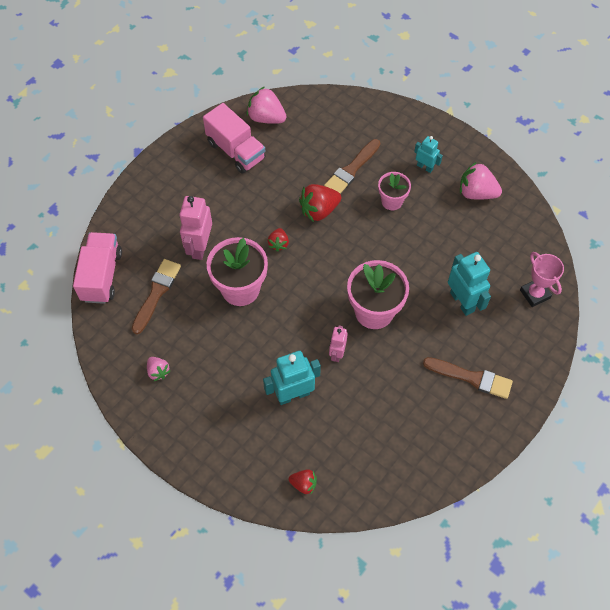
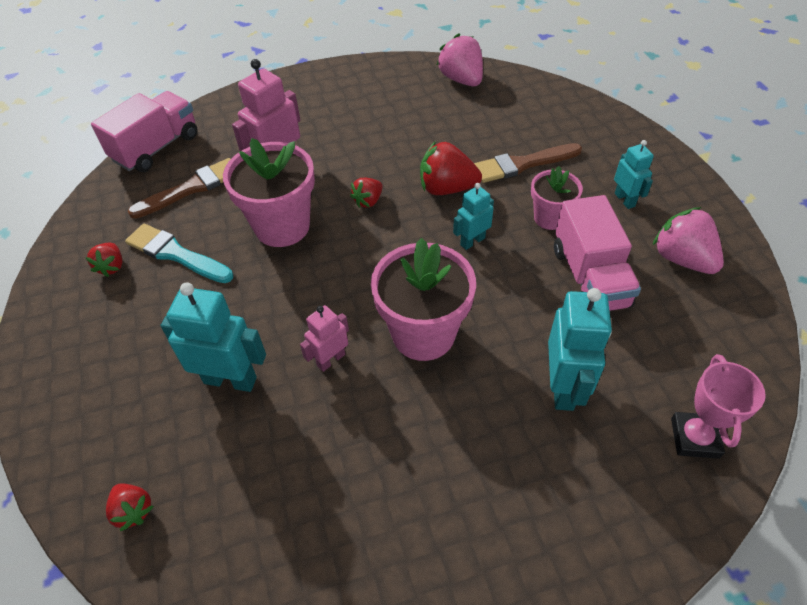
camera: 35 degrees right, 10 degrees down
(158, 371) = (112, 267): pink strawberry -> red strawberry
(191, 342) = (176, 254): none -> turquoise brush
(236, 150) = (401, 96): pink truck -> pink truck (589, 277)
(359, 240) = (472, 241): none -> turquoise robot
(471, 378) = (500, 507): brown brush -> none

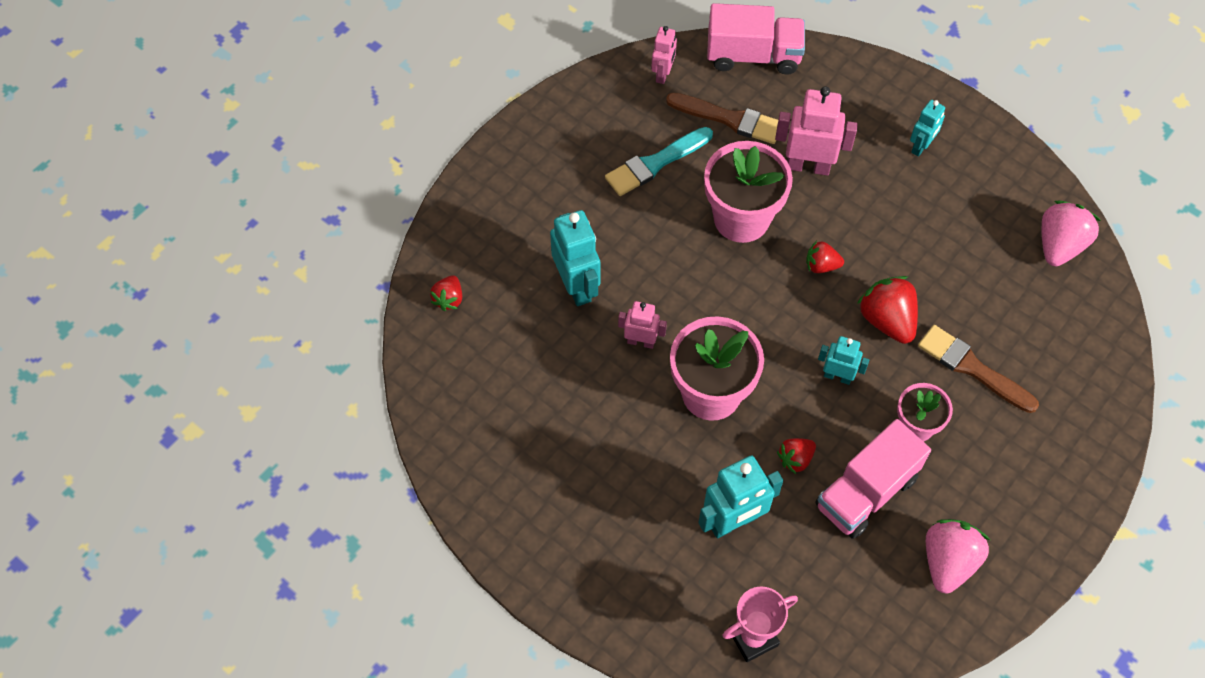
camera: 55 degrees right, 10 degrees up
(106, 206) = (663, 74): none -> pink robot
(112, 267) = (611, 128): red strawberry -> red strawberry (795, 459)
(176, 254) = (655, 163): turquoise brush -> turquoise brush turned 120 degrees counterclockwise
(625, 200) = (992, 481): turquoise robot -> turquoise robot (921, 146)

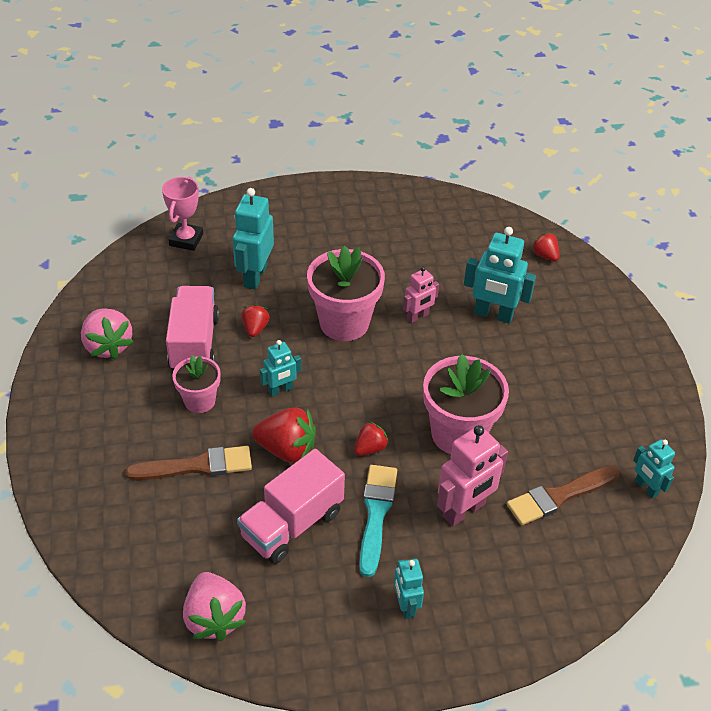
camera: 130 degrees right, 15 degrees down
(655, 163) = (557, 421): turquoise brush -> turquoise brush (376, 514)
(663, 74) = (646, 488): pink robot -> turquoise robot
(753, 55) = (614, 564): pink truck -> pink truck (292, 524)

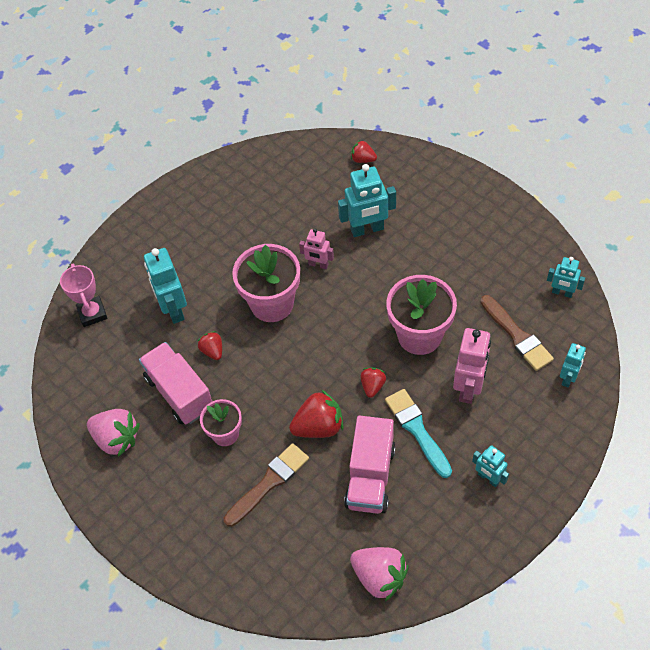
camera: 30 degrees left, 10 degrees up
(280, 390) = (274, 386): turquoise robot -> turquoise robot (568, 378)
(418, 316) = (318, 265): pink robot -> pink robot turned 90 degrees clockwise
(559, 496) = (517, 335): brown brush -> brown brush turned 60 degrees counterclockwise

